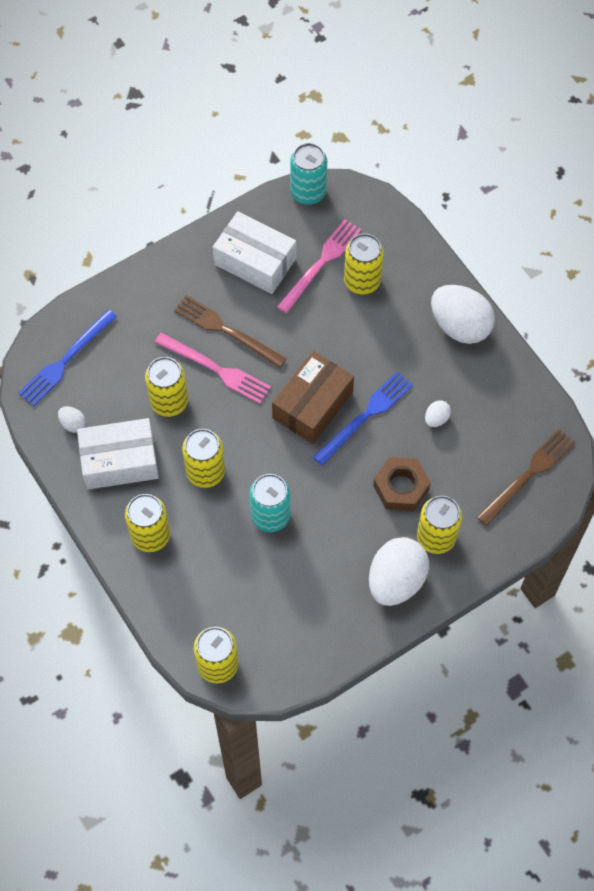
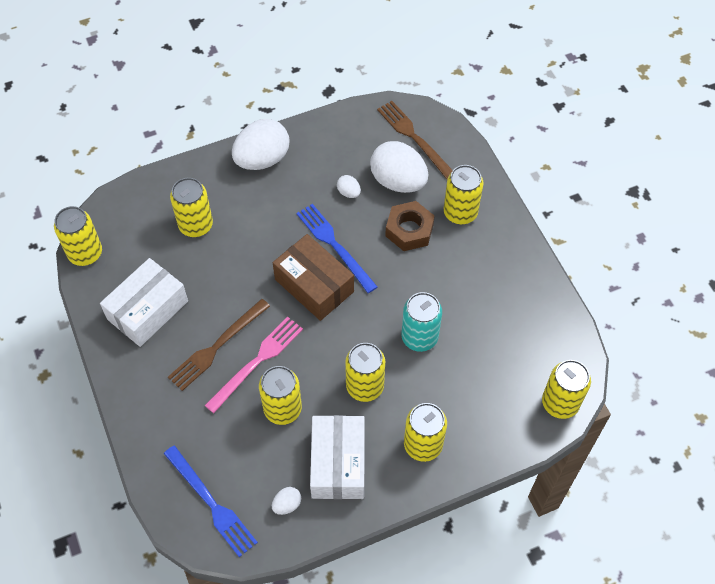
camera: 80 degrees left, 5 degrees down
(308, 192) = (85, 253): turquoise can -> yellow can
(321, 264) = (167, 255): pink fork -> none
(396, 580) = (496, 249): white egg -> white egg (398, 181)

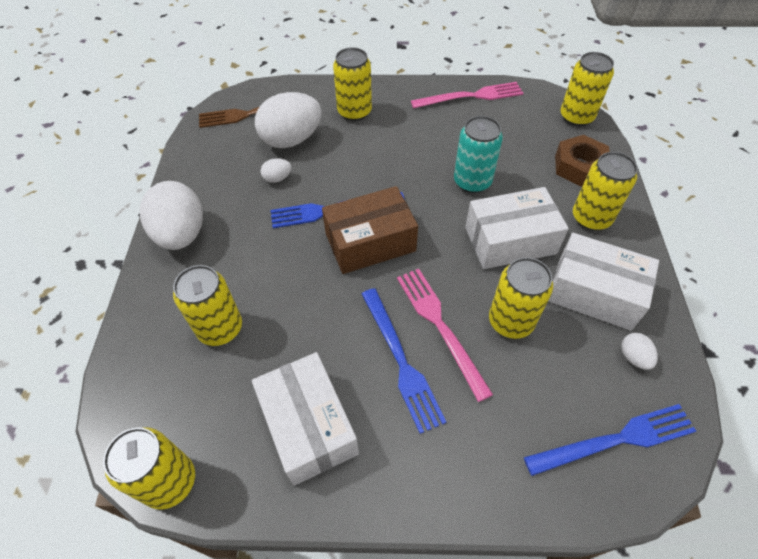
camera: 65 degrees left, 5 degrees down
(217, 346) = (401, 361): brown fork -> blue fork
(365, 386) = (510, 240): yellow can -> white box
(409, 230) = (351, 150): brown nut -> brown nut (579, 167)
(538, 300) = (471, 96): none -> pink fork

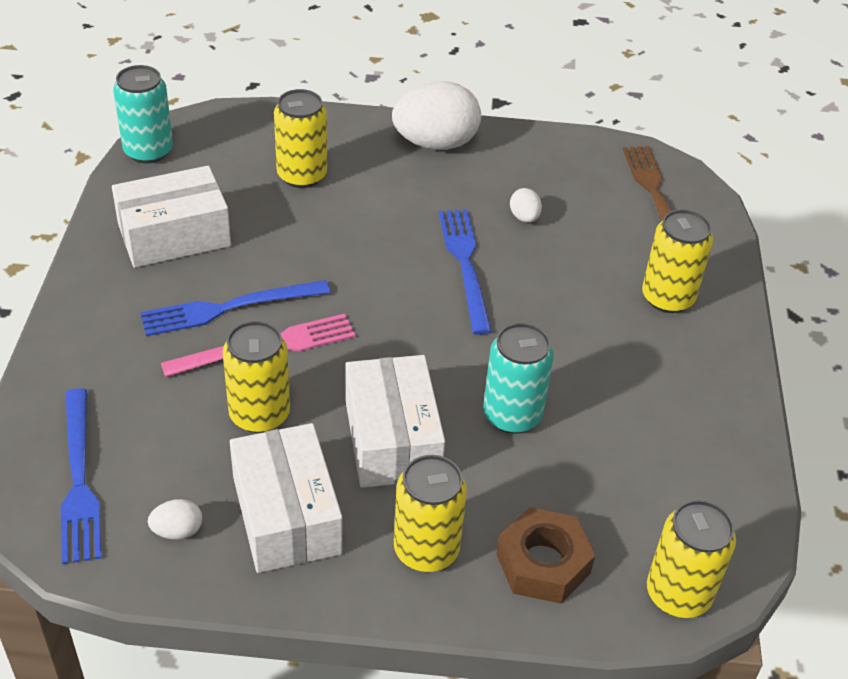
camera: 90 degrees right, 10 degrees down
(170, 481) = (148, 151): yellow can -> turquoise can
(291, 140) = (601, 231): white egg -> none
(370, 242) = (405, 296): brown box -> none
(471, 96) = (722, 446): pink fork -> none
(594, 292) = (286, 515): white box -> white box turned 45 degrees counterclockwise

